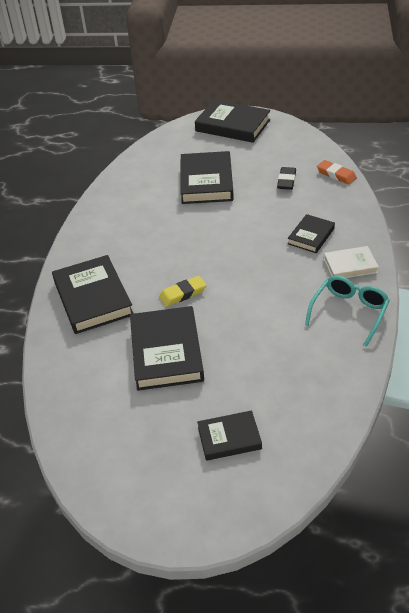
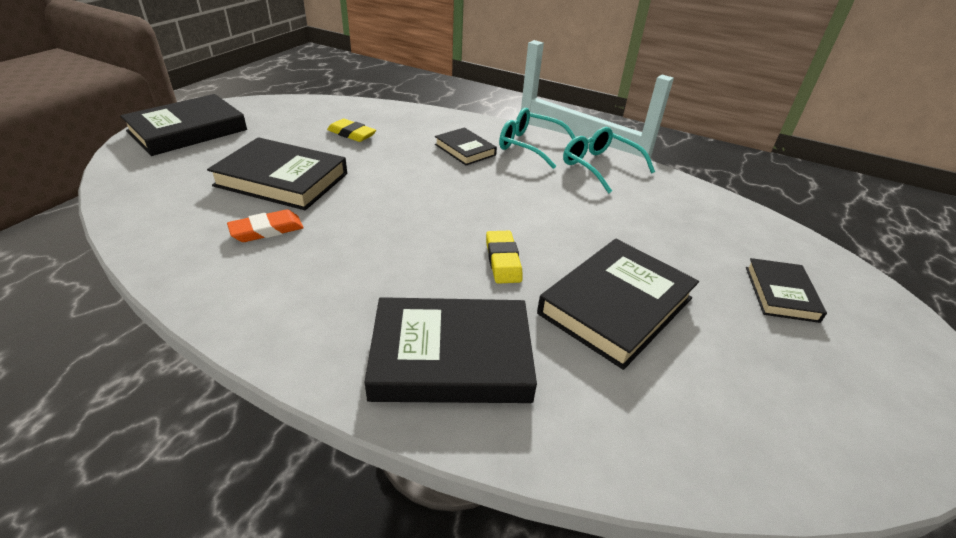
camera: 75 degrees left, 5 degrees down
(166, 352) = (615, 305): black book -> black book turned 60 degrees counterclockwise
(286, 181) = (351, 134): black eraser -> yellow eraser
(336, 175) = (376, 109): orange eraser -> orange eraser (267, 230)
(350, 265) = (529, 145): white book -> turquoise glasses

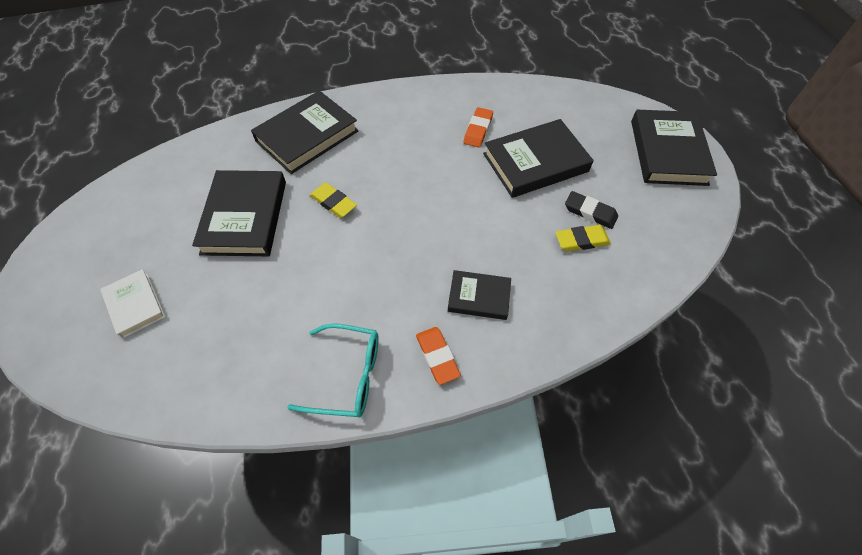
camera: 140 degrees right, 20 degrees up
(315, 139) = (590, 212): none -> black eraser
(529, 145) = (437, 356): turquoise glasses -> orange eraser
(781, 293) = (135, 305): black book -> white book

